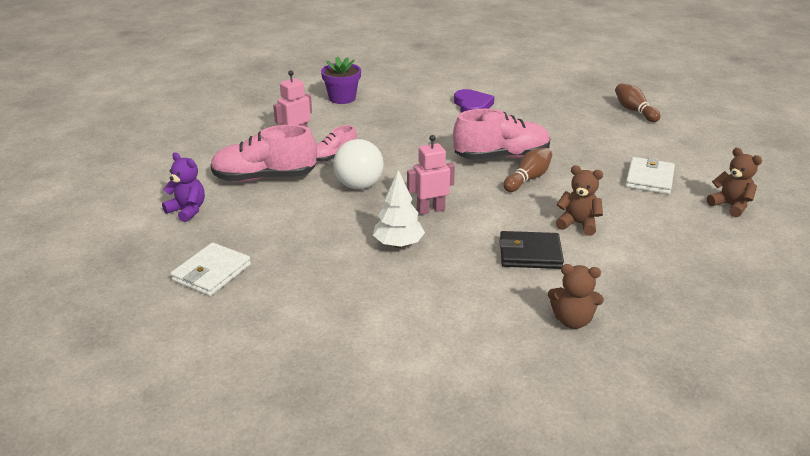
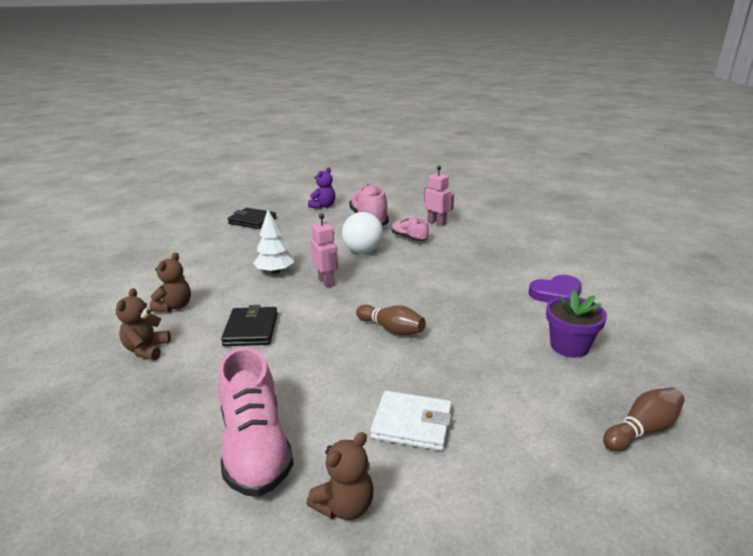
camera: 85 degrees right, 5 degrees down
(212, 273) = (252, 221): white wallet -> black wallet
(342, 98) = (524, 231): purple flower pot -> purple flower pot (569, 346)
(501, 157) = (436, 313): pink shoe -> pink shoe (255, 447)
(578, 224) = (300, 359): brown teddy bear -> brown teddy bear (174, 306)

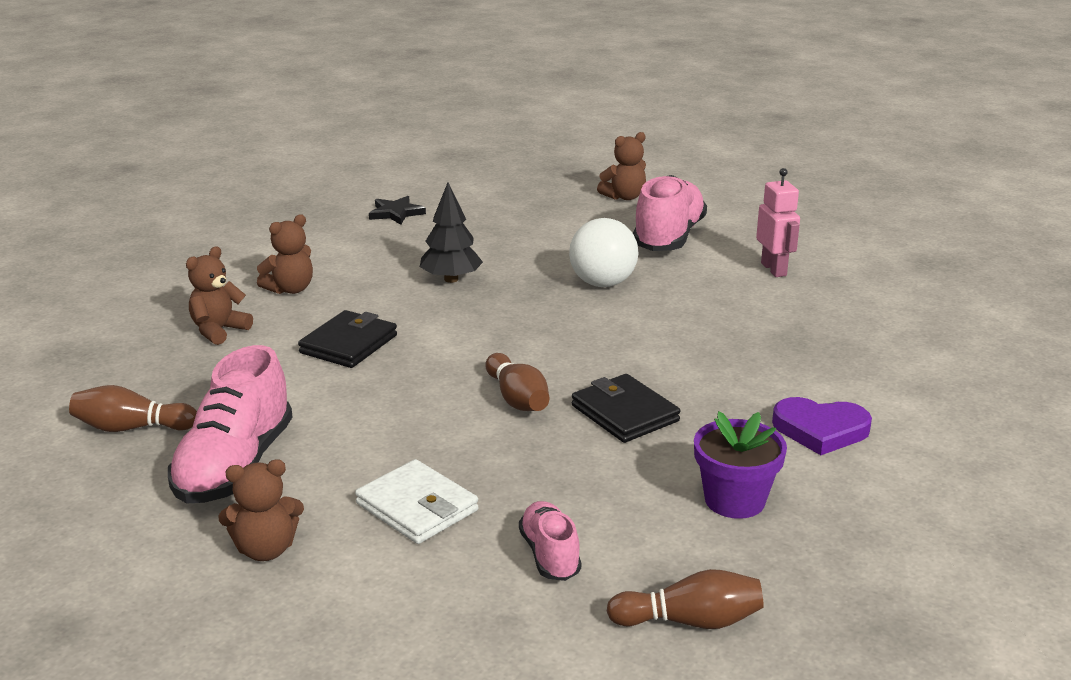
camera: 30 degrees right, 0 degrees up
(141, 449) = (131, 428): none -> brown bowling pin
(201, 244) = (396, 213): none -> black star
(252, 221) = (496, 196): black wallet -> black wallet (624, 413)
(275, 272) = (451, 279): white tree -> black tree
(323, 206) = (624, 197): purple teddy bear -> brown teddy bear
(326, 281) = (503, 312): pink robot -> none
(409, 238) = (696, 282): pink shoe -> pink shoe (550, 555)

